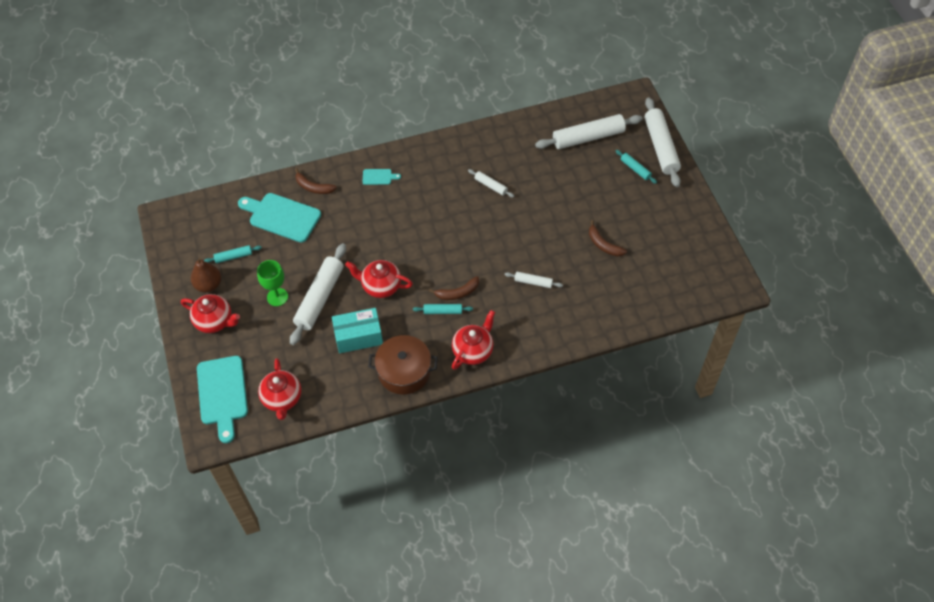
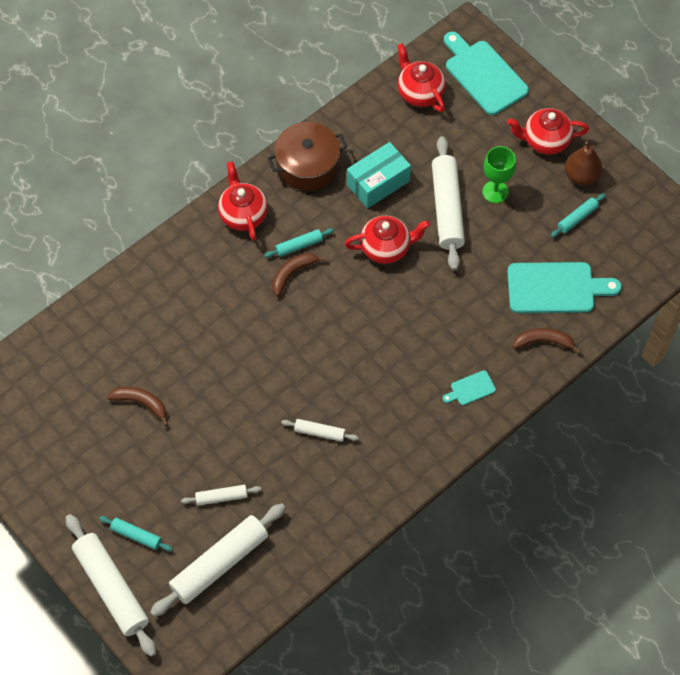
camera: 155 degrees right, 5 degrees up
(473, 351) = (243, 214): red teapot -> red teapot turned 150 degrees clockwise
(533, 282) = (209, 320): white rolling pin -> white rolling pin (221, 497)

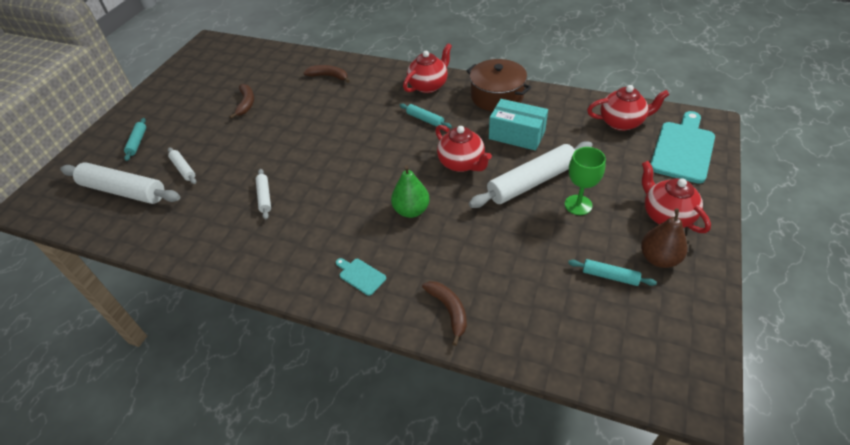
camera: 65 degrees right, 15 degrees down
(111, 588) = (91, 148): white rolling pin -> none
(292, 274) = (398, 126): brown banana -> brown banana (329, 76)
(419, 93) = (622, 122): red teapot -> red teapot turned 60 degrees clockwise
(420, 318) = (411, 210): none -> green pear
(556, 288) = (516, 294): turquoise cutting board -> none

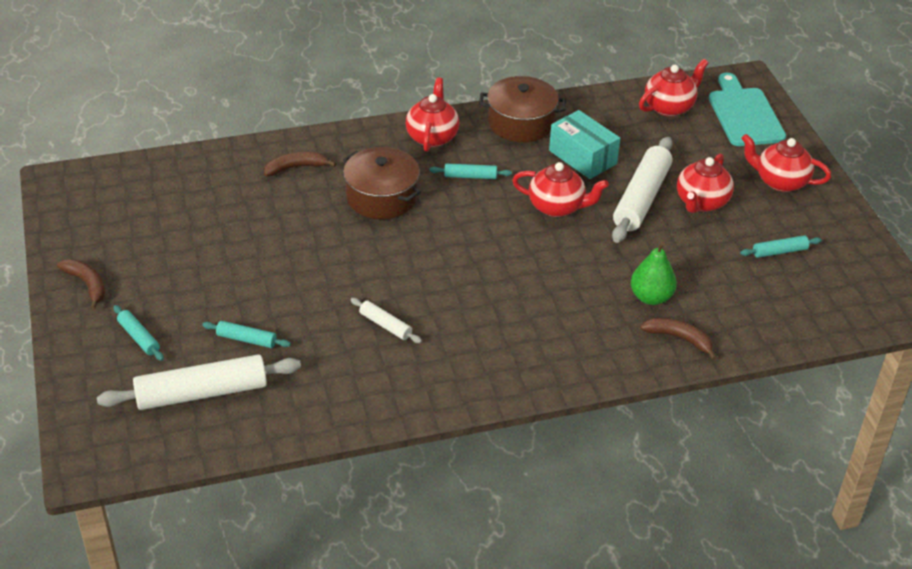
camera: 40 degrees left, 5 degrees down
(183, 169) = (246, 339): white rolling pin -> turquoise rolling pin
(246, 103) = (227, 238): brown banana -> brown banana (87, 284)
(356, 112) = (382, 197): none -> brown pot
(360, 275) = (572, 348): turquoise cutting board -> none
(411, 210) = (556, 272): green pear -> green pear (651, 297)
(516, 135) = (582, 157): turquoise box -> turquoise box turned 60 degrees clockwise
(578, 205) = (701, 202): green goblet -> red teapot
(659, 258) = (804, 220): brown pear -> none

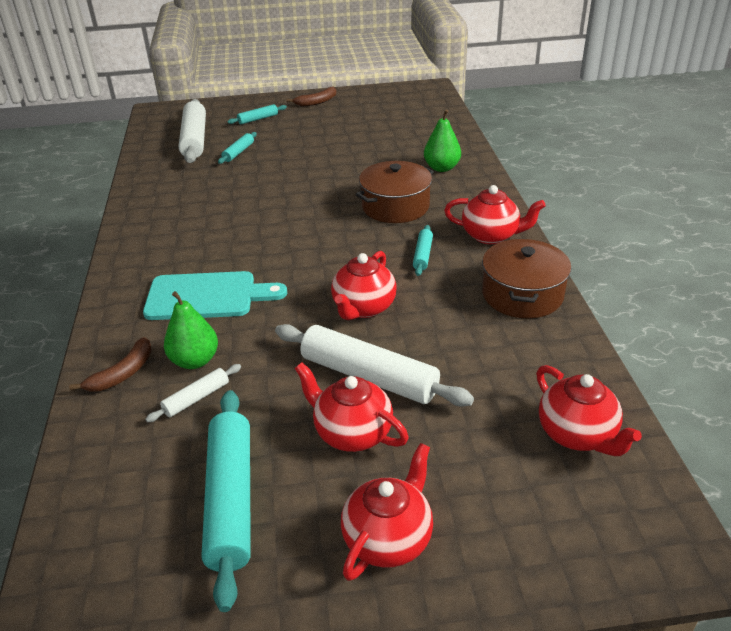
camera: 100 degrees right, 5 degrees down
(296, 167) = (441, 168): brown banana -> green pear
(385, 325) = (227, 205): white rolling pin -> white rolling pin (196, 398)
(582, 157) = (454, 336): turquoise box -> none
(744, 114) = (572, 528): turquoise cutting board -> turquoise cutting board (207, 296)
(779, 251) = (231, 500): turquoise rolling pin -> turquoise rolling pin, size x2.07

